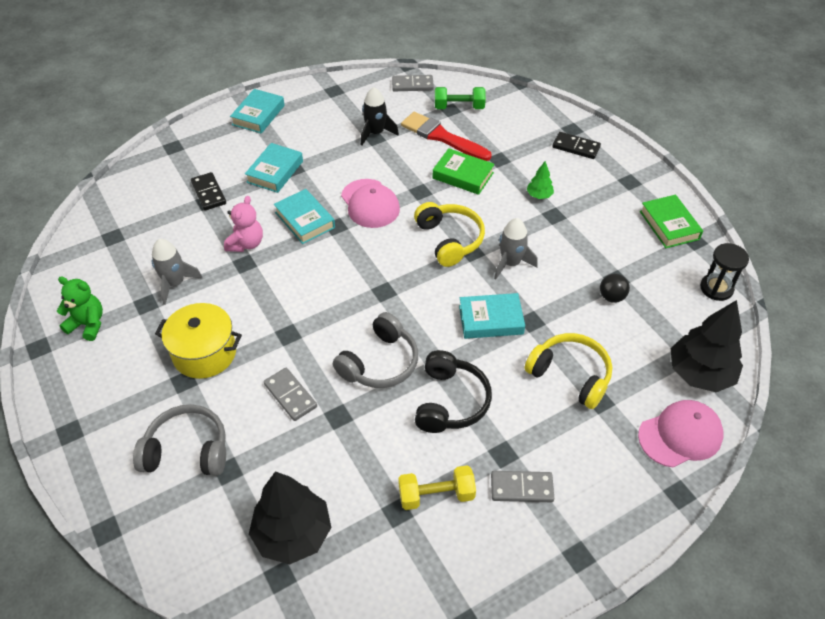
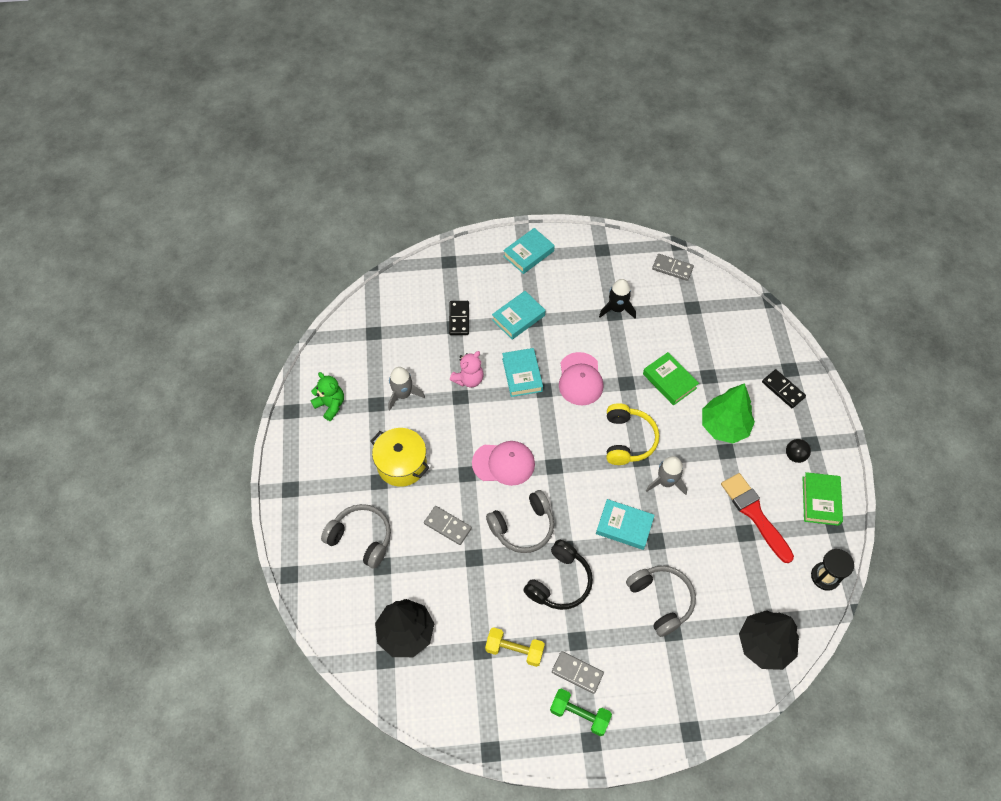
camera: 25 degrees right, 10 degrees up
(290, 395) = (447, 526): grey domino -> grey domino turned 45 degrees counterclockwise
(442, 137) = (671, 334): red brush -> red brush (754, 514)
(459, 107) = (701, 308): green dumbbell -> green dumbbell (579, 714)
(539, 195) = (724, 426): green tree -> green tree, size x2.15
(570, 375) = (661, 600): yellow headphones -> grey headphones
(611, 297) = (732, 547): black ball -> black ball (795, 455)
(680, 435) = (718, 687): pink cap -> pink cap (503, 463)

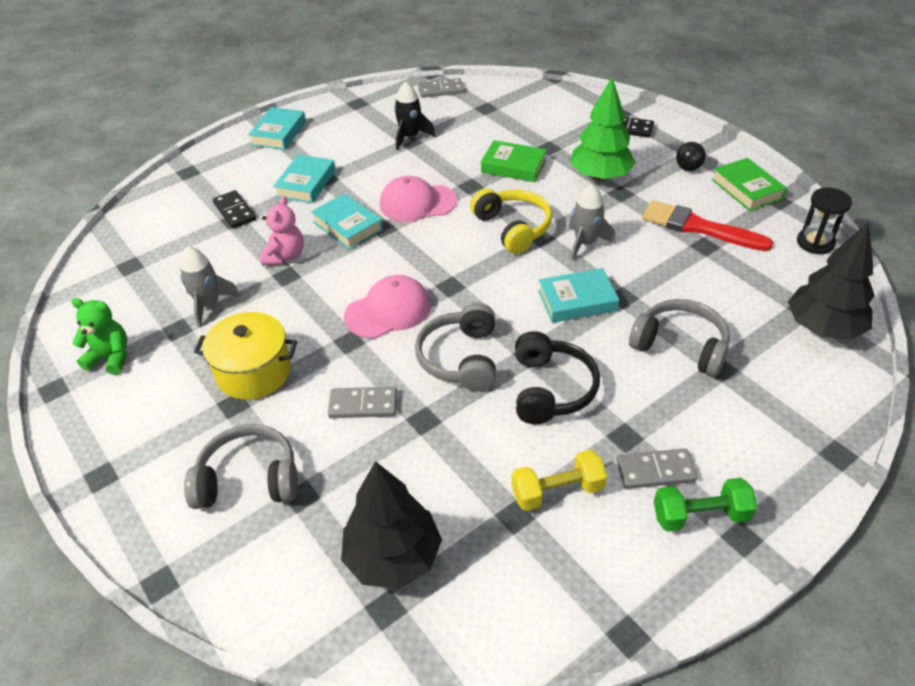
camera: 30 degrees left, 15 degrees down
(523, 527) = (461, 358): grey headphones -> grey headphones turned 150 degrees clockwise
(580, 379) = (417, 203): pink cap -> pink cap turned 120 degrees clockwise

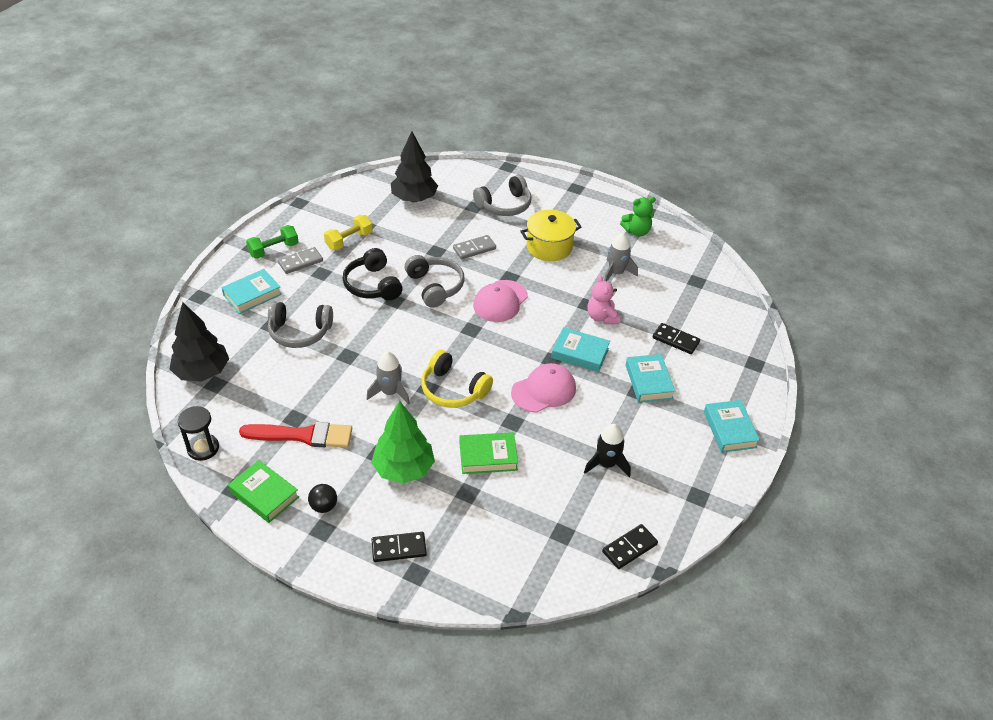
camera: 150 degrees right, 0 degrees up
(441, 90) = (629, 548): grey domino -> black domino
(577, 300) = (378, 344): turquoise book -> turquoise book (252, 295)

